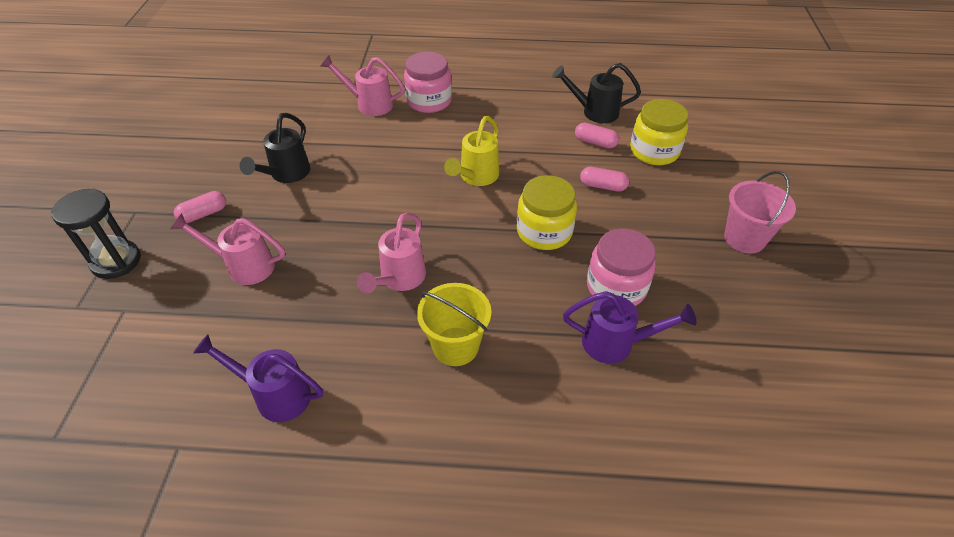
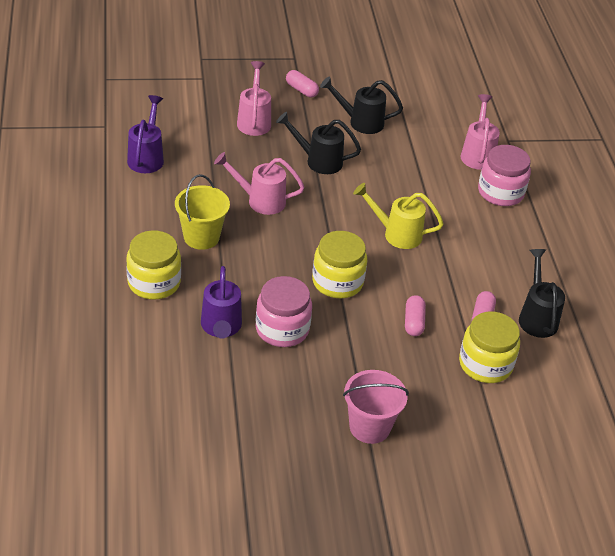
camera: 75 degrees right, 5 degrees down
(116, 261) = (244, 63): black hourglass -> none
(342, 218) = (318, 161): none -> black watering can
(536, 408) = (154, 283): none -> yellow jar

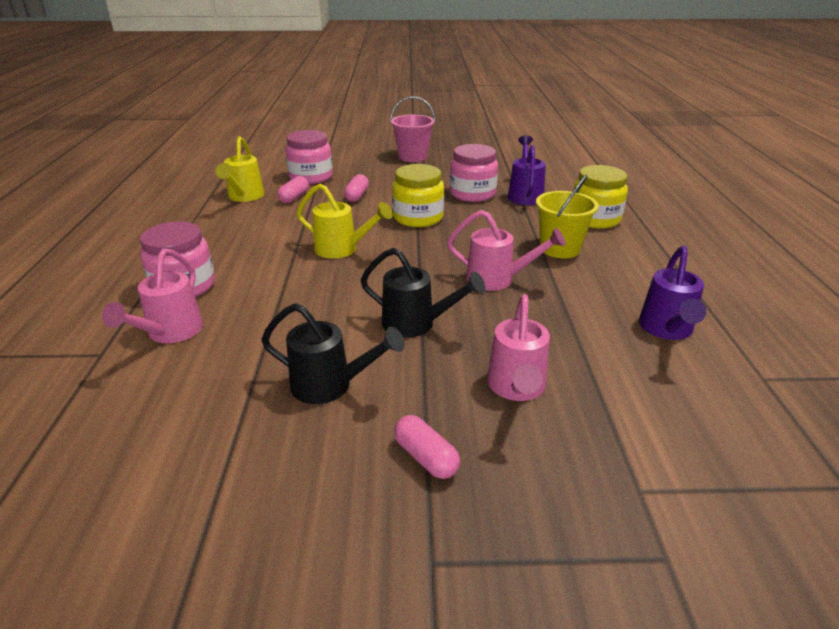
camera: 170 degrees left, 10 degrees down
(485, 364) = (311, 177): yellow jar -> pink jar
(537, 317) = (244, 197): black watering can -> yellow watering can

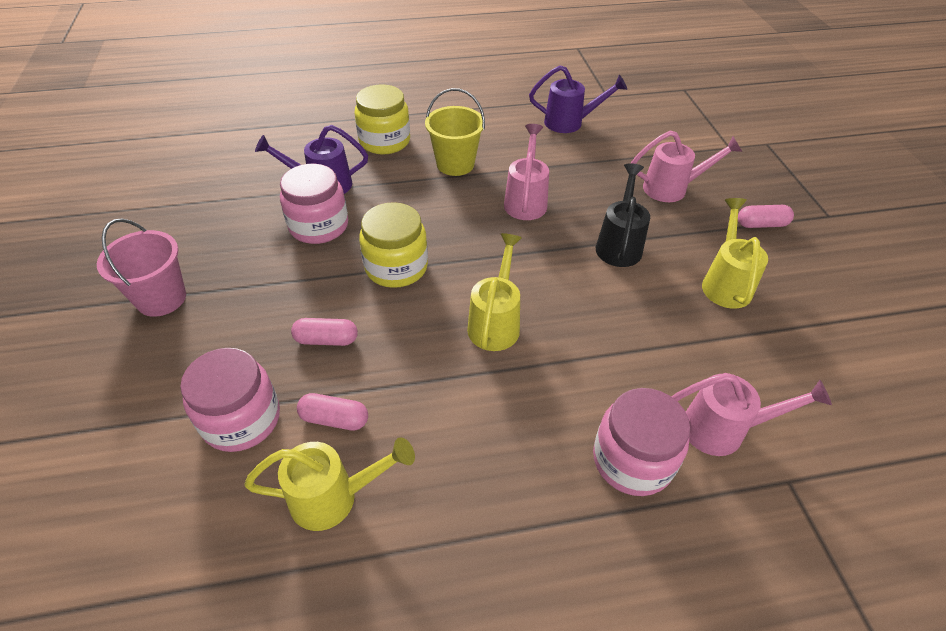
camera: 100 degrees left, 15 degrees up
(330, 385) = (725, 283): black watering can -> yellow watering can
(426, 457) = (761, 224): pink capsule -> pink capsule turned 45 degrees clockwise

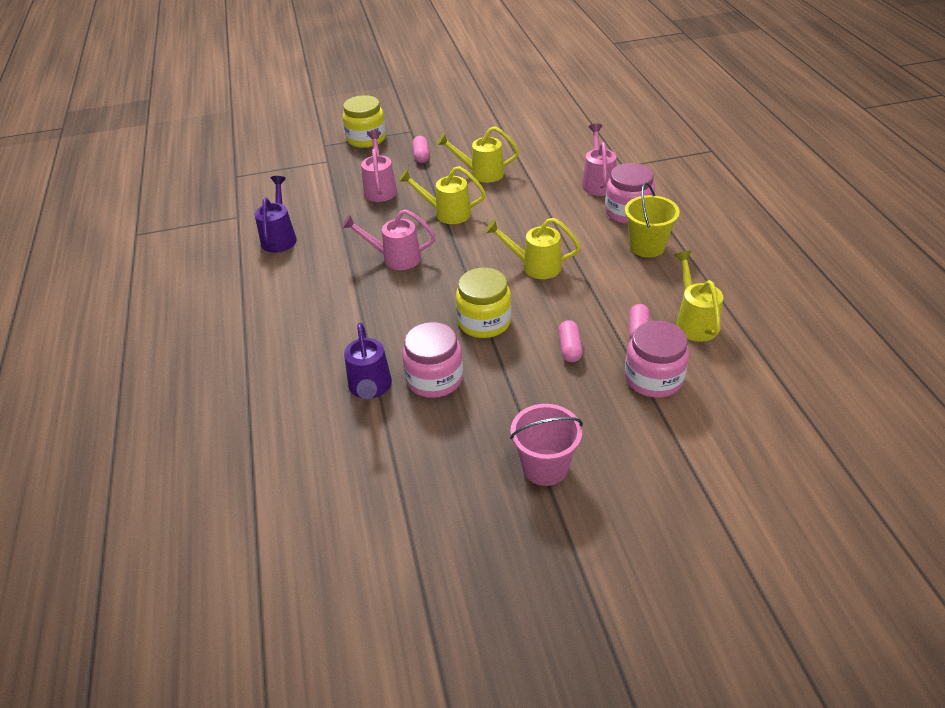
camera: 90 degrees left, 5 degrees down
(384, 141) = (296, 354): yellow jar -> yellow jar (366, 139)
(455, 164) = (340, 302): yellow bucket -> yellow bucket (647, 247)
(619, 244) = (447, 213): black watering can -> yellow watering can

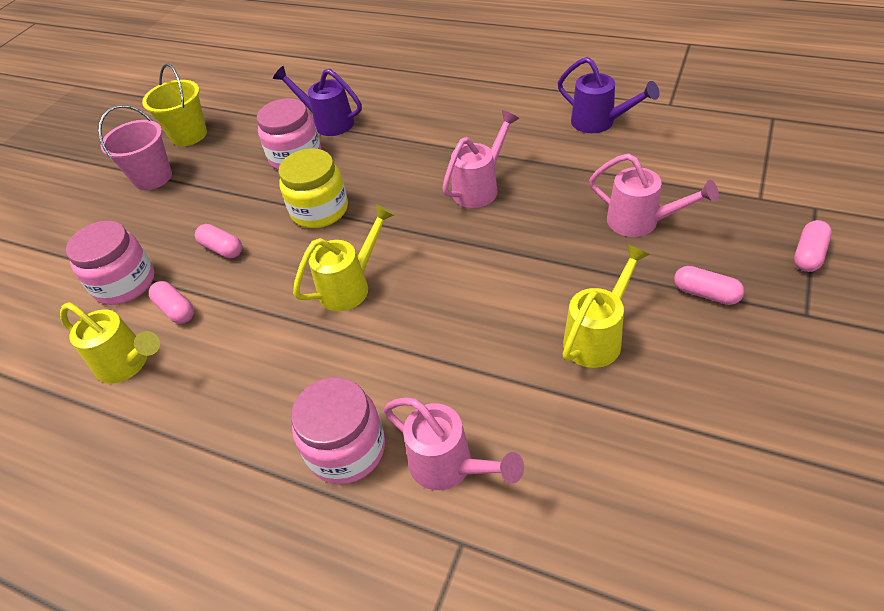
camera: 130 degrees right, 5 degrees up
(366, 139) = (808, 255): yellow jar -> pink capsule
(447, 213) = (527, 259): yellow watering can -> none
(647, 247) = (264, 414): yellow bucket -> yellow bucket (189, 135)

